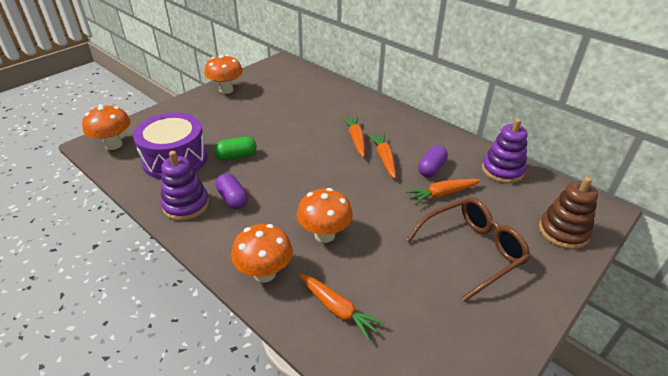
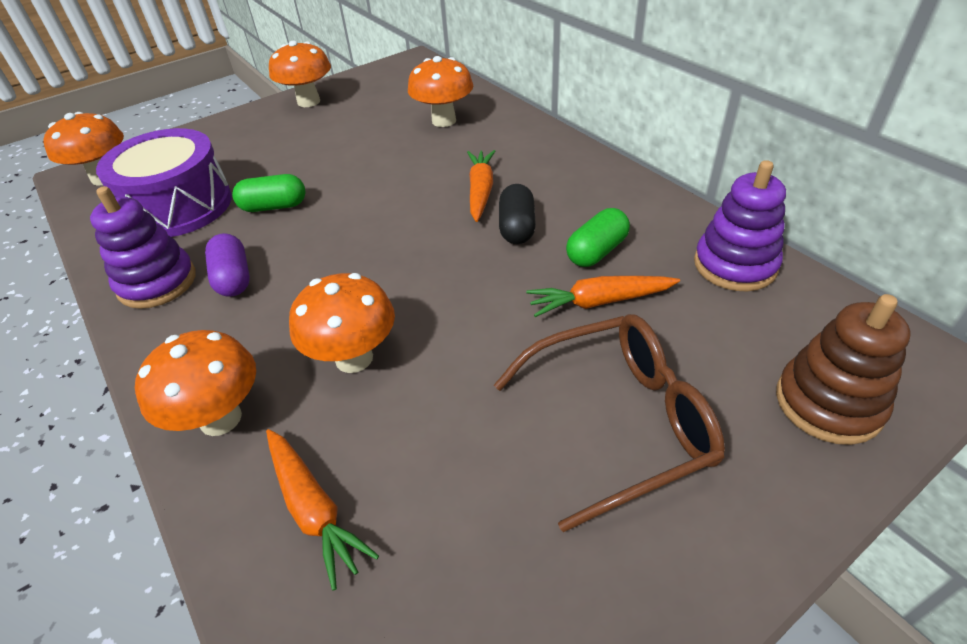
camera: 15 degrees right, 5 degrees up
(317, 99) = (444, 121): none -> orange mushroom
(384, 159) = (517, 227): orange carrot -> black capsule
(431, 168) = (596, 251): purple capsule -> green capsule

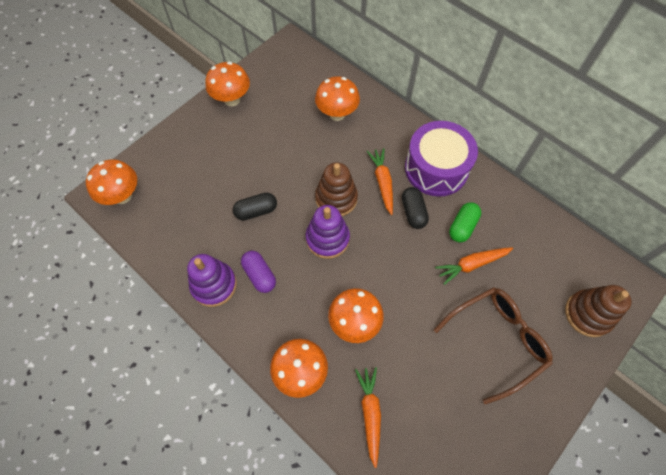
camera: 15 degrees left, 20 degrees up
(179, 206) = (192, 218): purple drum -> purple drum (436, 168)
(274, 206) = (256, 211): green capsule -> black capsule
(314, 509) = (370, 413): orange carrot -> orange carrot turned 135 degrees counterclockwise
(400, 203) = (336, 198): none -> brown stacking toy
(735, 265) = (537, 228): purple stacking toy -> purple stacking toy (327, 239)

